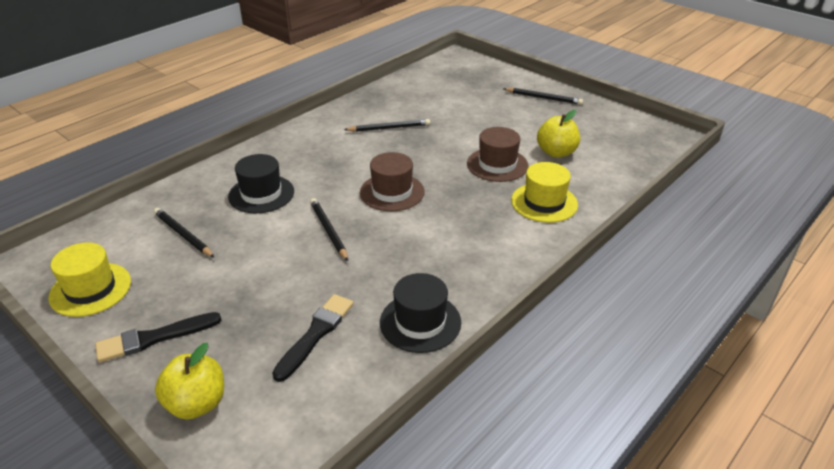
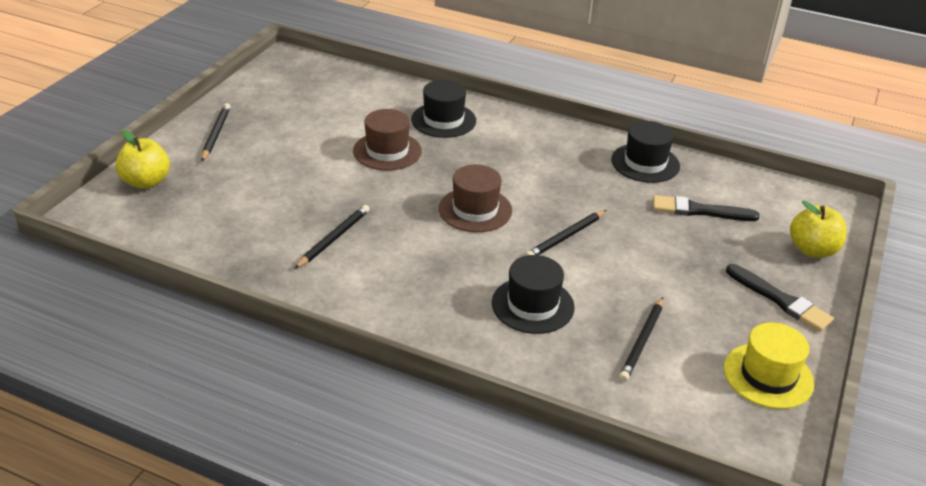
camera: 110 degrees left, 0 degrees up
(389, 128) = (334, 238): black pencil -> black pencil turned 60 degrees clockwise
(544, 202) = (443, 120): yellow hat -> black hat
(556, 152) = (346, 119): yellow apple -> yellow apple (146, 182)

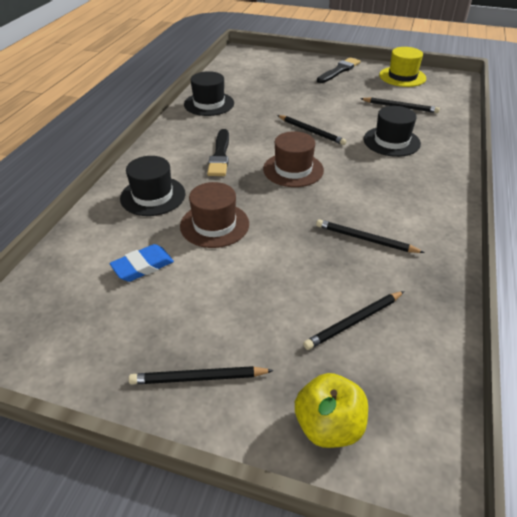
camera: 95 degrees left, 5 degrees up
(231, 210) = (354, 321): none -> black pencil
(342, 114) = (143, 266): none -> blue eraser
(699, 211) = (262, 88): black brush -> black brush (220, 155)
(812, 250) = (289, 60): yellow apple -> none

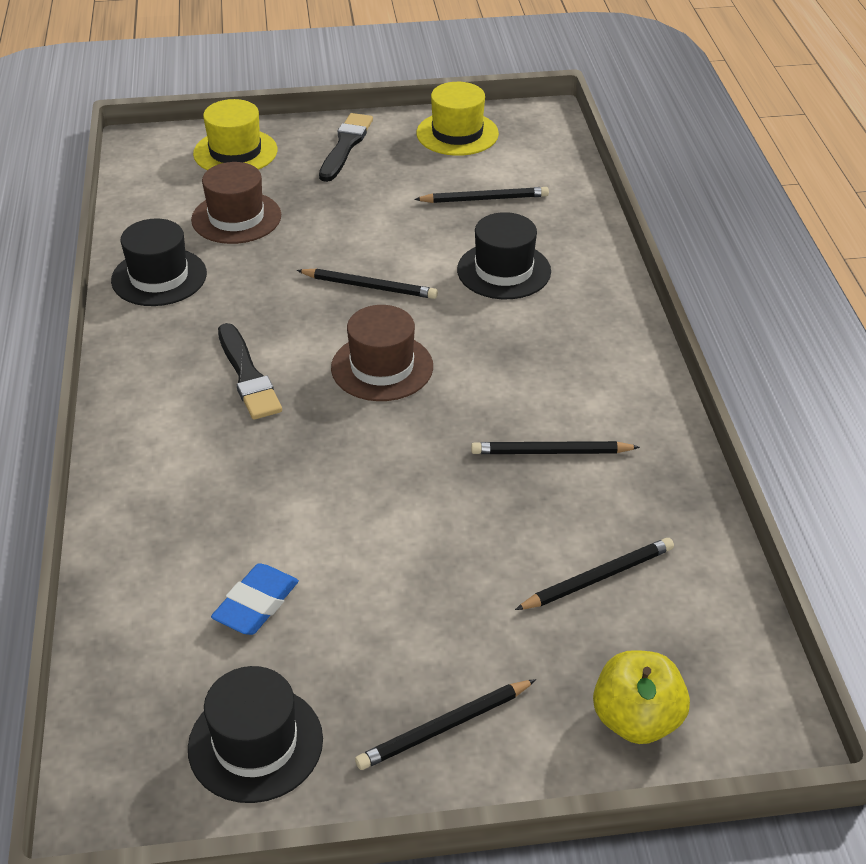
camera: 25 degrees left, 0 degrees up
(153, 196) = (187, 484): black hat -> black hat (255, 743)
(214, 225) = (320, 501): brown hat -> brown hat (236, 218)
(282, 63) = (235, 152): none -> yellow hat
(354, 321) = (598, 578): black pencil -> black pencil turned 150 degrees counterclockwise

